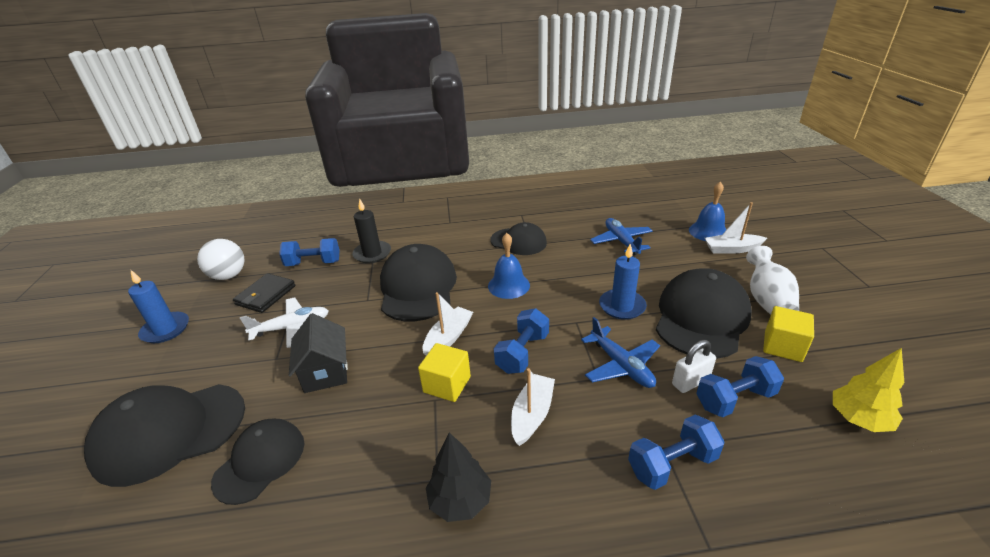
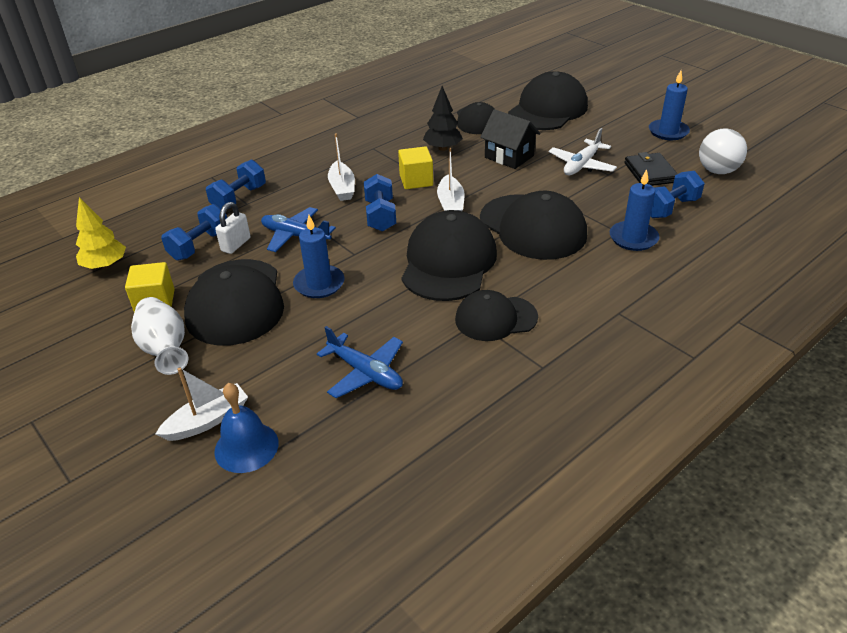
camera: 145 degrees right, 5 degrees up
(372, 254) = (633, 238): black candle -> blue candle
(460, 500) = (352, 147): black tree -> black tree (442, 148)
(508, 285) = (448, 262): blue bell -> black cap

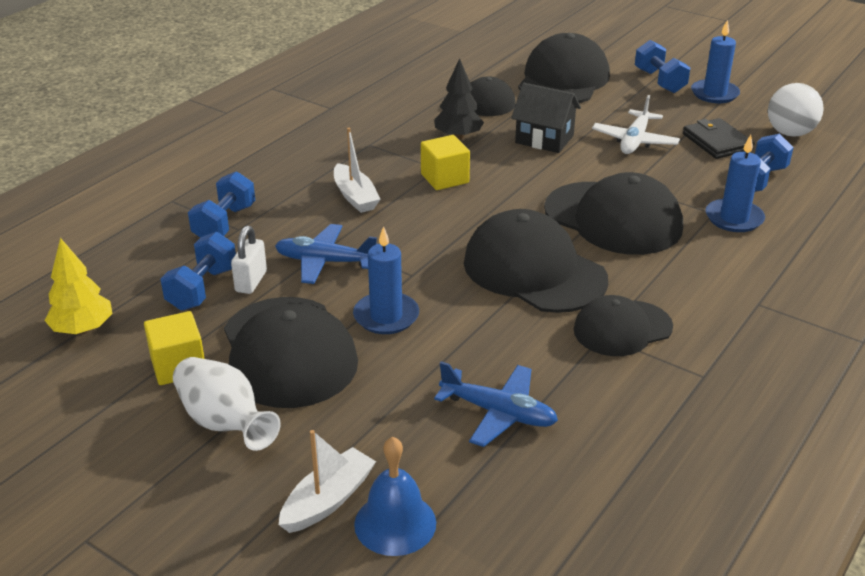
camera: 15 degrees left, 5 degrees down
(380, 216) = (421, 225): blue dumbbell -> blue dumbbell (659, 81)
(448, 262) = (533, 270): black cap -> black cap turned 45 degrees counterclockwise
(450, 203) = (501, 202): white boat -> none

